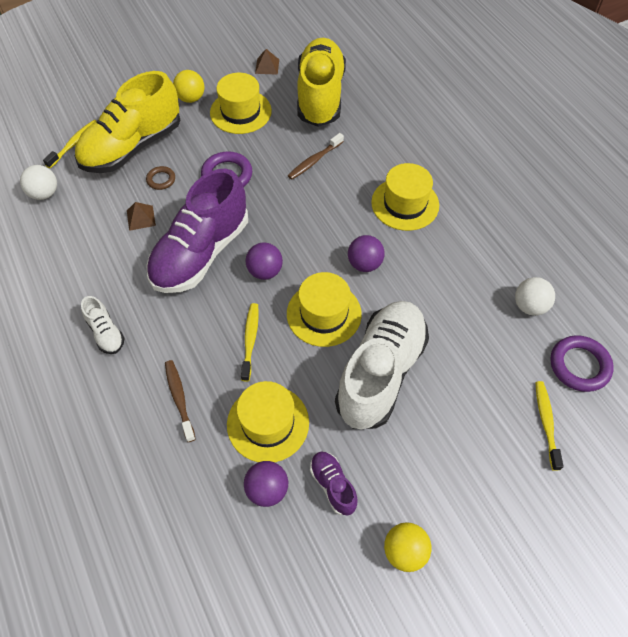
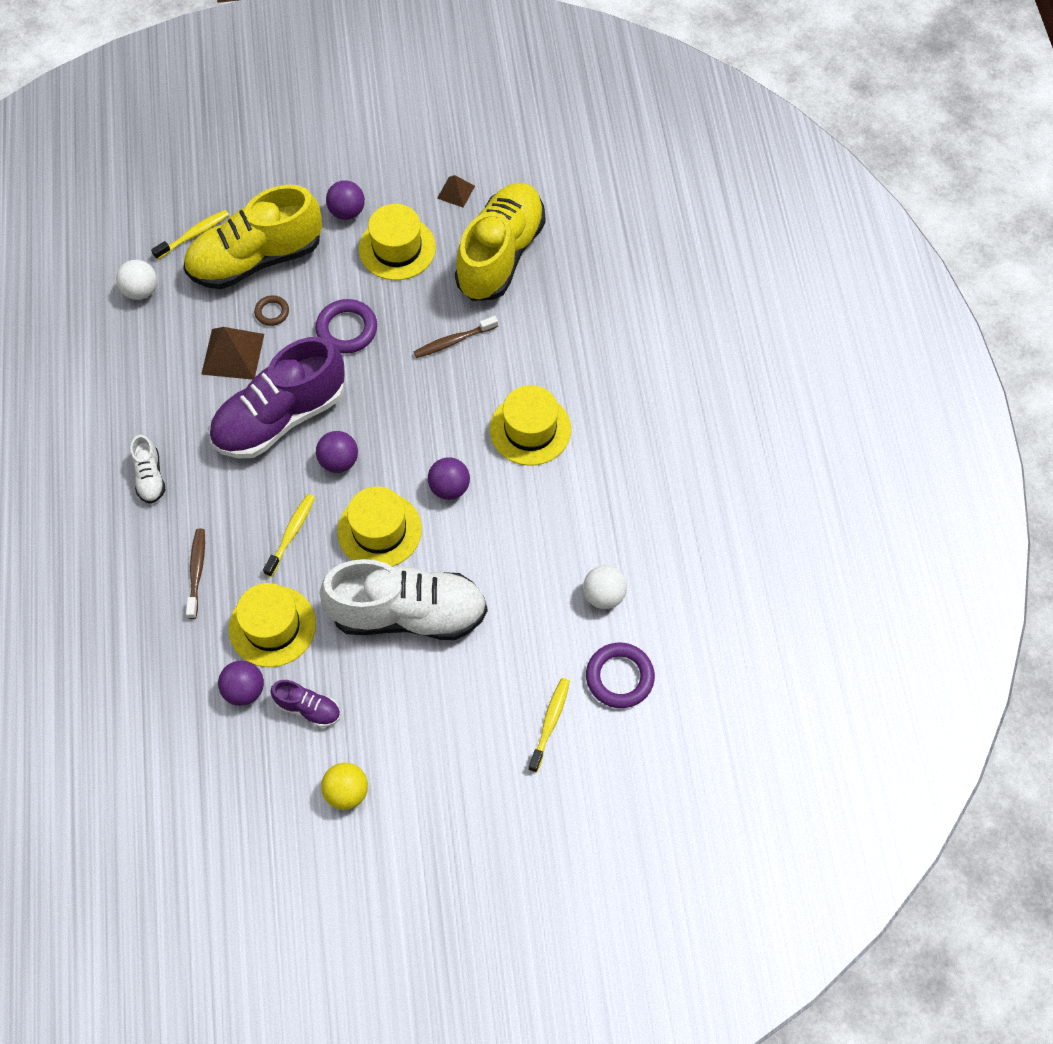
camera: 20 degrees right, 5 degrees up
(141, 218) = (232, 354): brown pyramid -> brown pyramid, size x1.75
(191, 98) = (347, 212): yellow ball -> purple ball
(333, 485) = (308, 708): purple shoe -> purple shoe turned 120 degrees clockwise
(381, 373) = (408, 614): white shoe -> white shoe turned 45 degrees clockwise

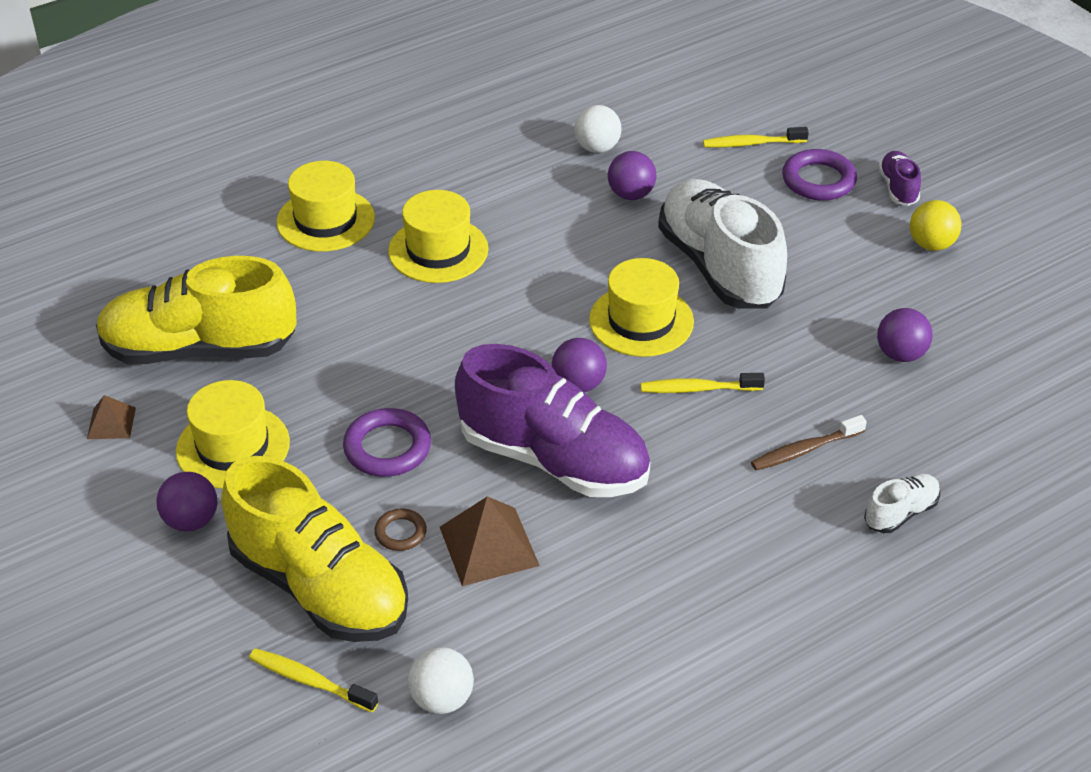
camera: 115 degrees left, 20 degrees down
(150, 477) = (719, 549): white shoe -> white shoe (900, 513)
(272, 626) = (815, 361): yellow hat -> yellow hat (325, 220)
(308, 708) = (877, 300): purple shoe -> purple shoe (898, 188)
(449, 488) = (551, 286): purple ball -> purple ball (631, 194)
(453, 341) = (353, 347): brown toothbrush -> none
(619, 677) = (673, 117): purple ring -> purple ring (818, 180)

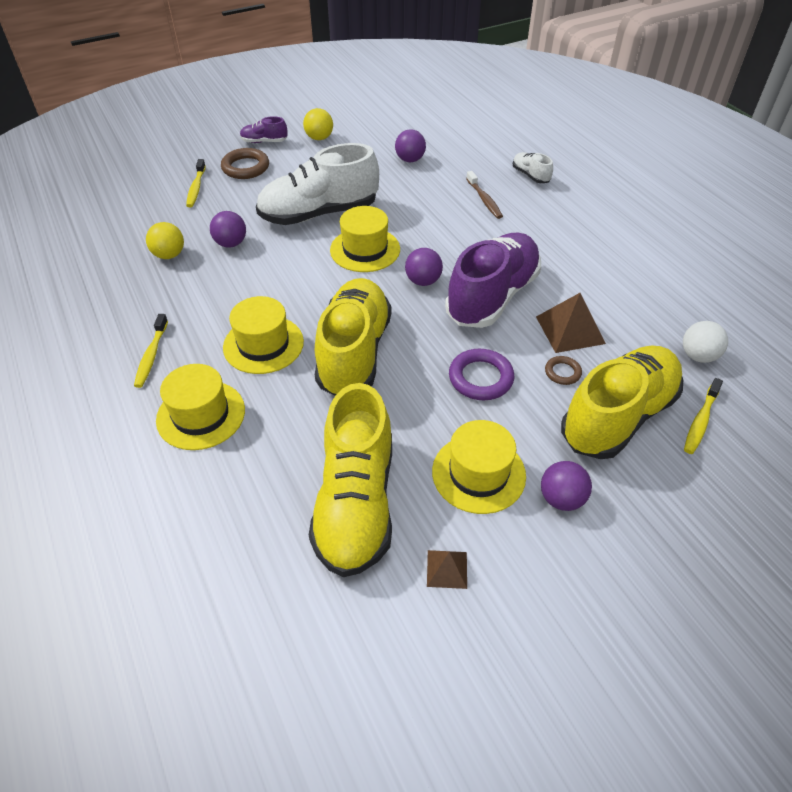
camera: 85 degrees left, 5 degrees up
(428, 328) = (354, 352): none -> yellow shoe
(597, 148) = (169, 255): white ball -> yellow ball
(698, 389) = (431, 232): yellow toothbrush -> yellow toothbrush (151, 356)
(818, 180) = (245, 167): purple ring -> brown ring

